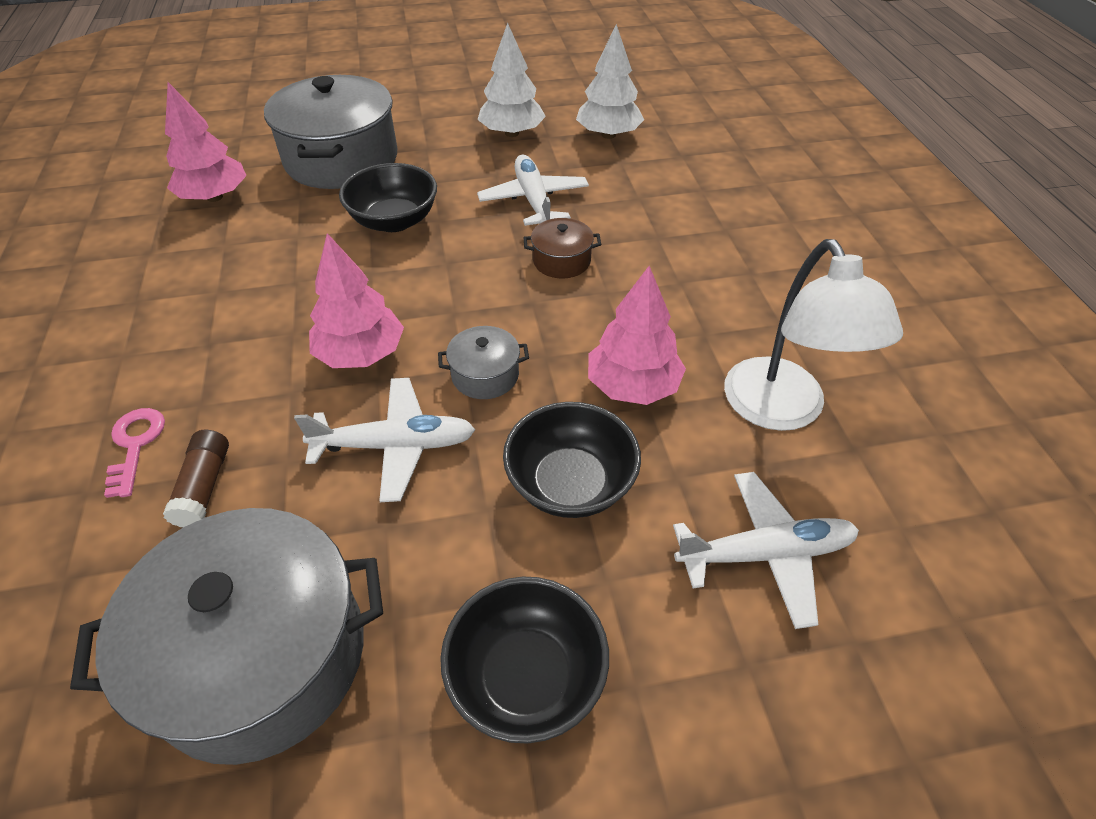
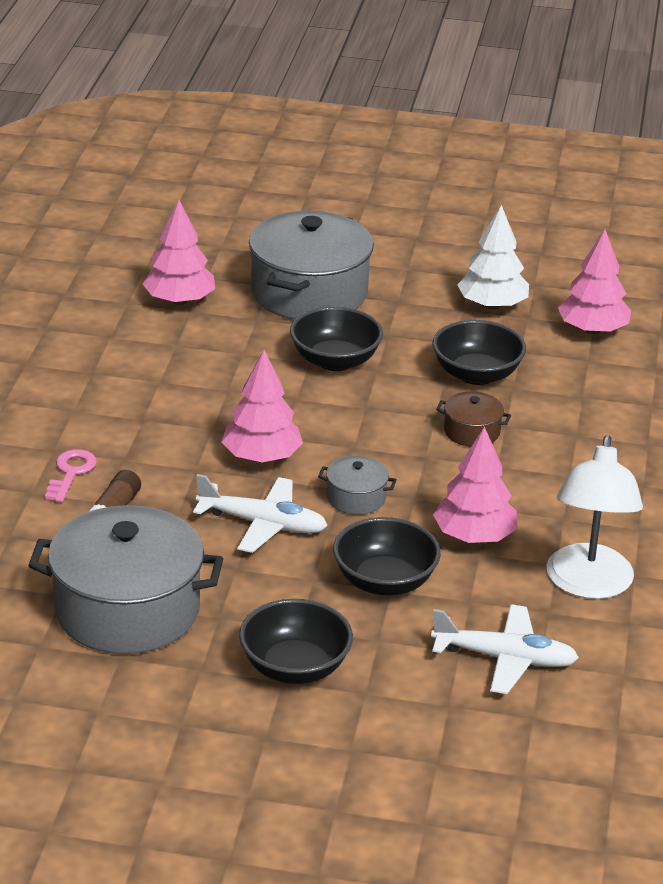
camera: 20 degrees right, 15 degrees down
(533, 200) = (476, 374): white plane -> black bowl
(608, 135) = (592, 330): white tree -> pink tree

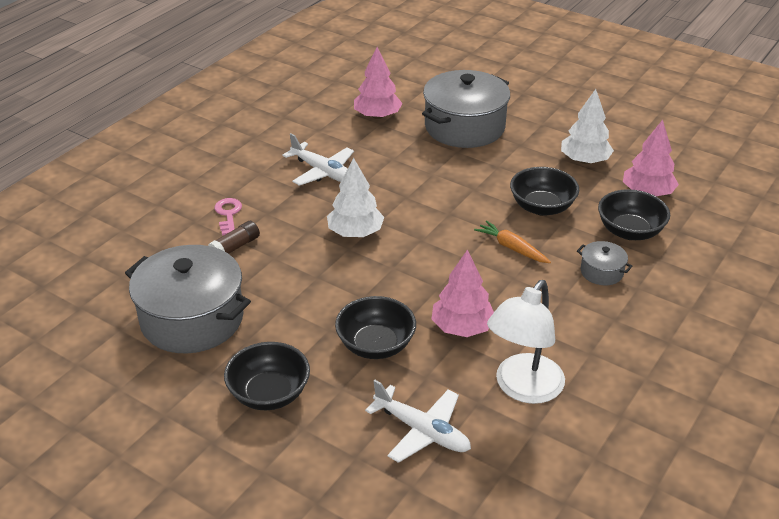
camera: 25 degrees right, 5 degrees up
(71, 473) = (228, 214): pink key -> pink key turned 45 degrees counterclockwise
(262, 457) = (355, 232): pink tree -> white tree
(263, 524) = (323, 280): white plane -> white plane (323, 172)
(335, 361) = (450, 176): black bowl -> black bowl (629, 231)
(356, 498) = (398, 277): grey pot -> grey pot (601, 272)
(471, 431) = (511, 248): brown pot -> orange carrot

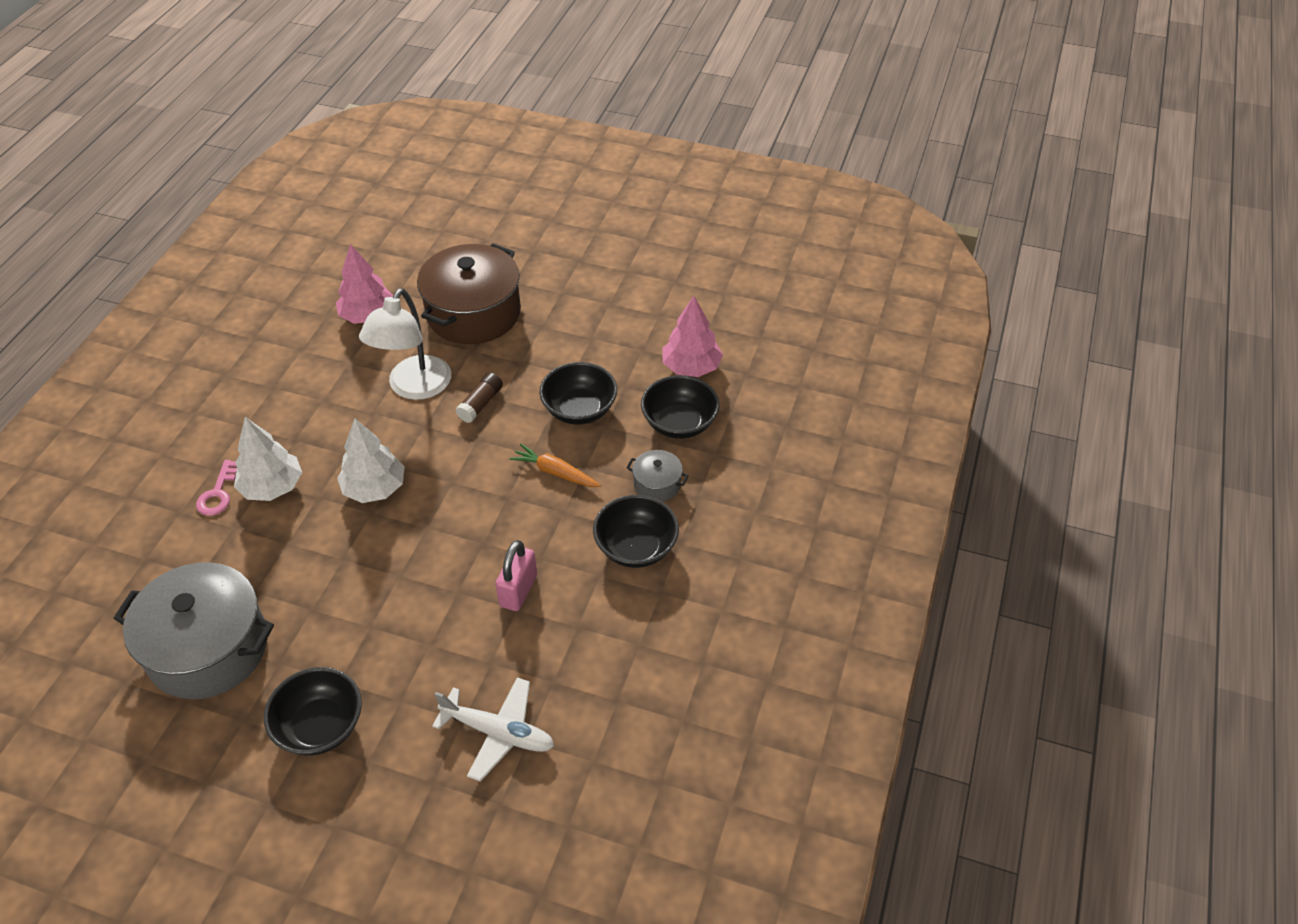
camera: 15 degrees left, 10 degrees up
(228, 214) = (218, 494): pink key -> pink key turned 150 degrees counterclockwise
(235, 247) = (237, 538): brown glue stick -> brown glue stick (480, 404)
(323, 172) = (319, 410): white plane -> none
(376, 345) = (427, 635): black bowl -> black bowl (636, 547)
(462, 327) = (518, 590): pink tree -> pink padlock
(464, 127) = (474, 313): grey pot -> brown pot
(523, 388) = (596, 653): white lamp -> white lamp (414, 388)
(584, 160) = (617, 335): white tree -> white tree (272, 487)

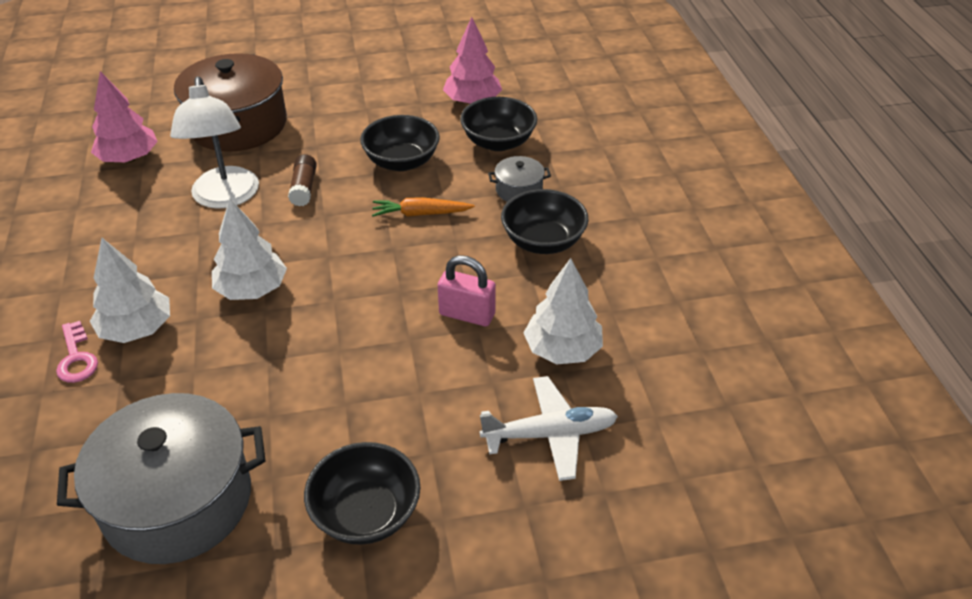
camera: 30 degrees left, 5 degrees down
(518, 590) = (467, 314): pink padlock -> pink padlock turned 60 degrees counterclockwise
(568, 662) = (562, 350): none -> white tree

